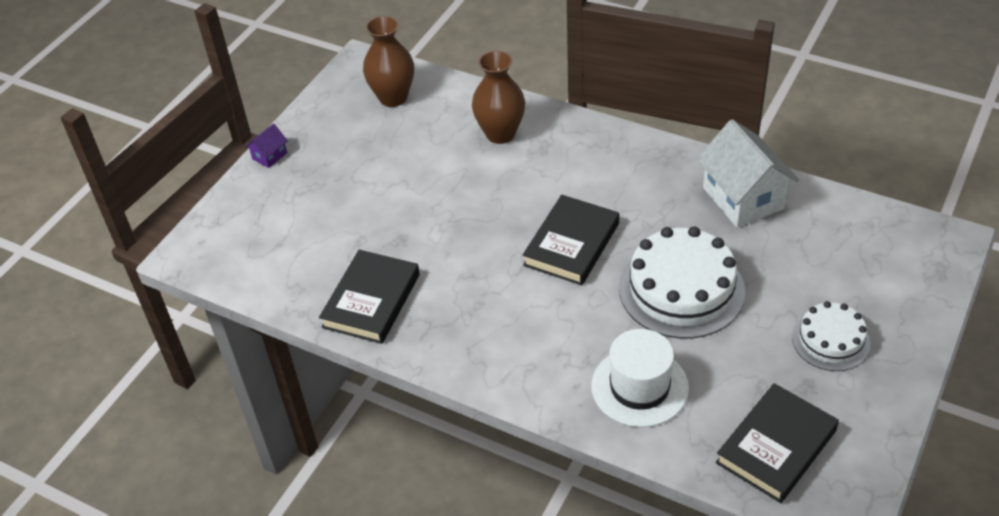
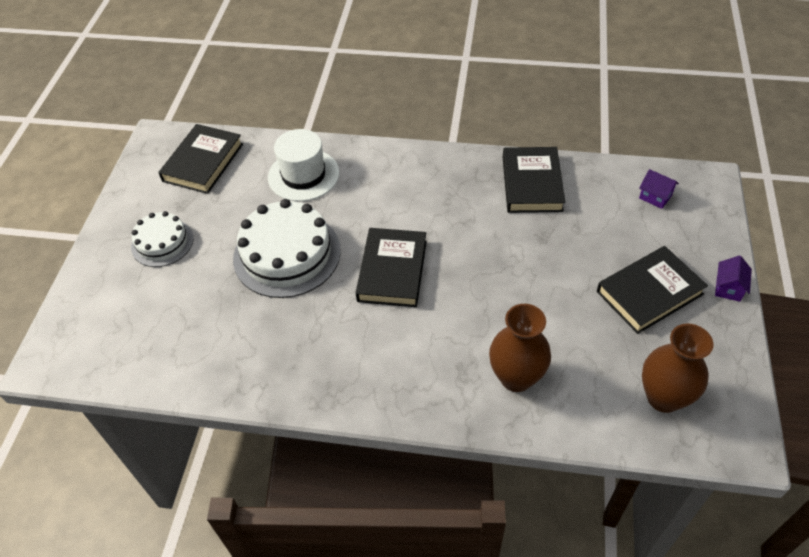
camera: 160 degrees right, 5 degrees up
(255, 252) = (655, 197): none -> purple house
(340, 168) = (649, 293): none -> black book
(743, 198) = (243, 360): white house -> none

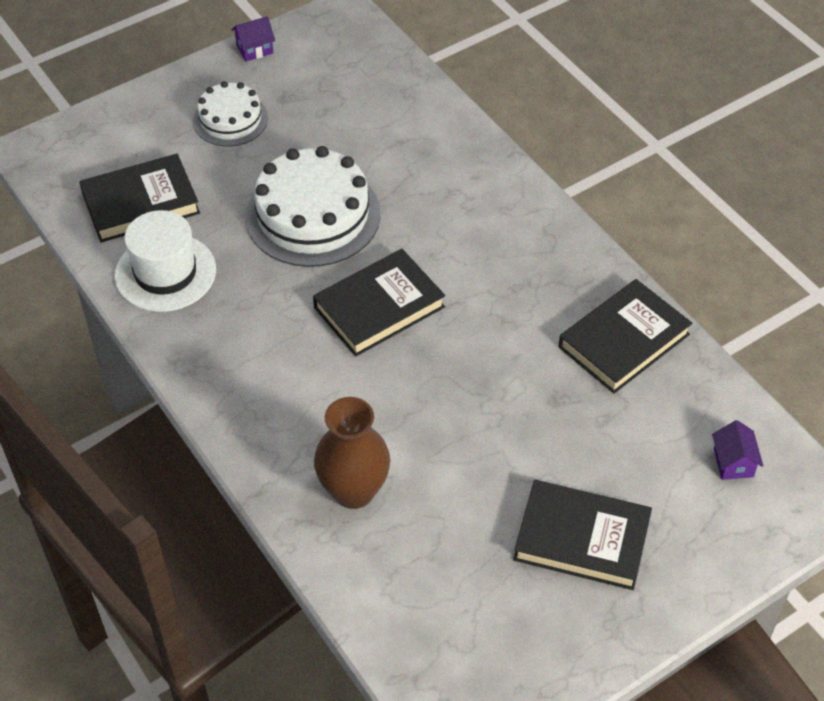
camera: 45 degrees right, 0 degrees up
(203, 162) = (352, 70): black book -> black book (140, 203)
(303, 175) = (421, 153): white hat -> white hat (165, 273)
(663, 397) = (454, 630): brown vase -> none
(728, 288) = (668, 609): purple house -> purple house (255, 49)

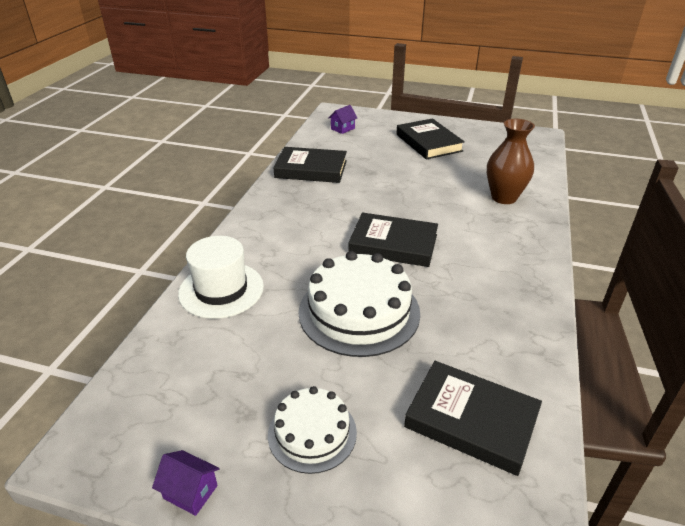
camera: 130 degrees left, 15 degrees down
(165, 273) = (503, 351): white hat -> white hat (221, 290)

